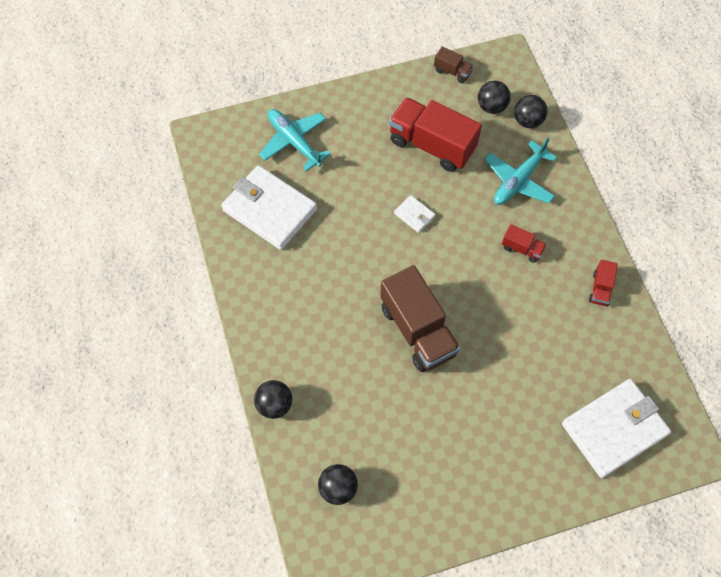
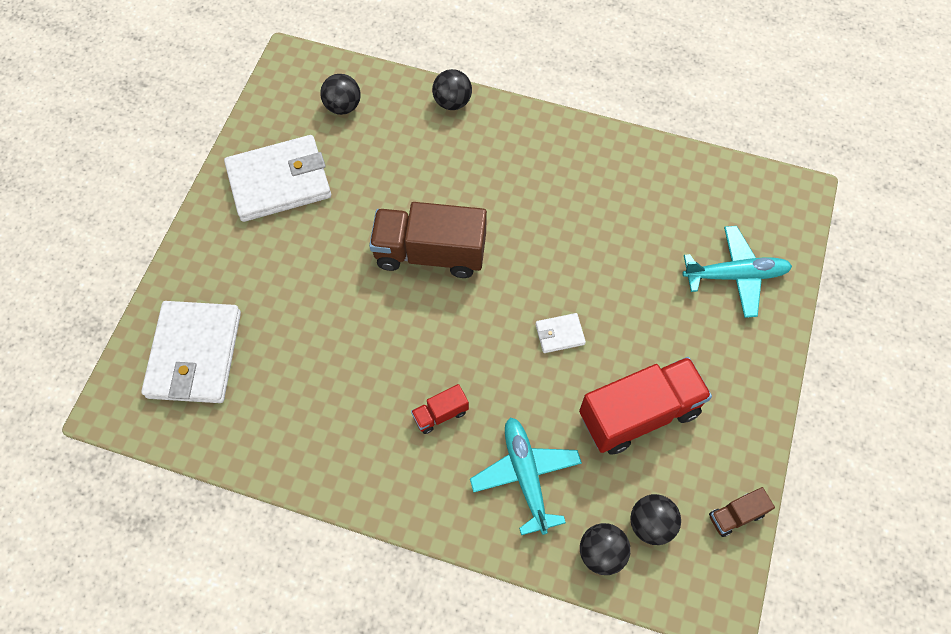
camera: 125 degrees right, 0 degrees up
(269, 210) = (660, 205): white wallet -> white wallet (279, 181)
(600, 288) = (334, 459): red truck -> none

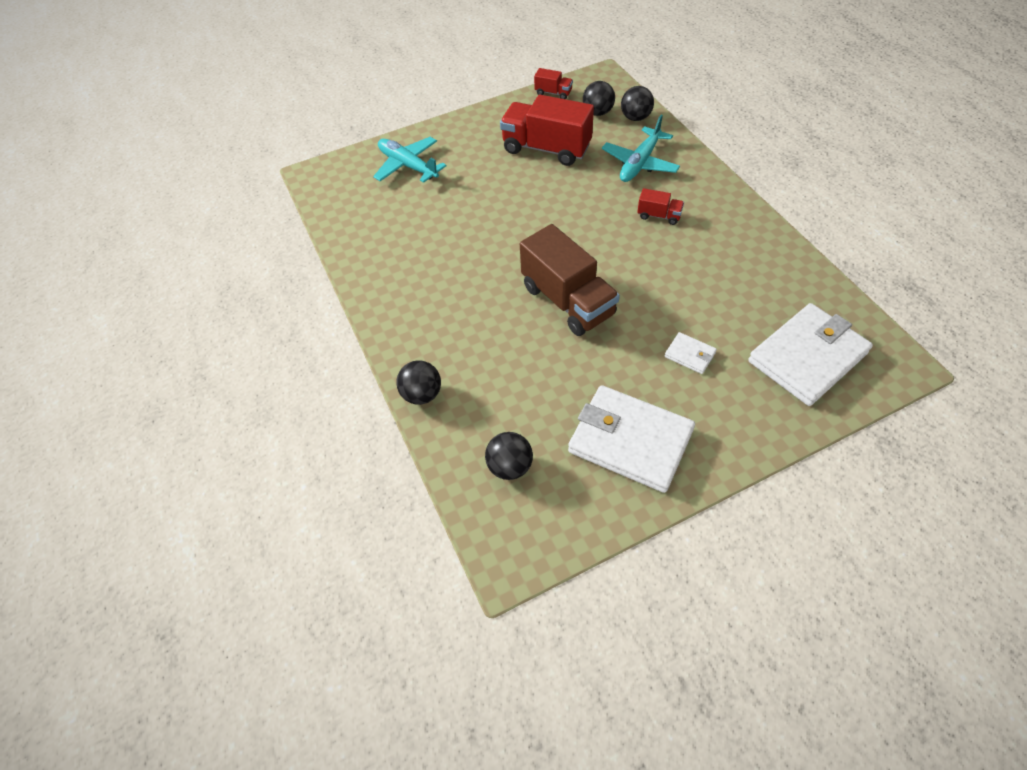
camera: 130 degrees left, 10 degrees down
(559, 334) = (541, 205): white wallet -> white wallet (689, 354)
(736, 515) = (553, 93): brown truck -> red truck

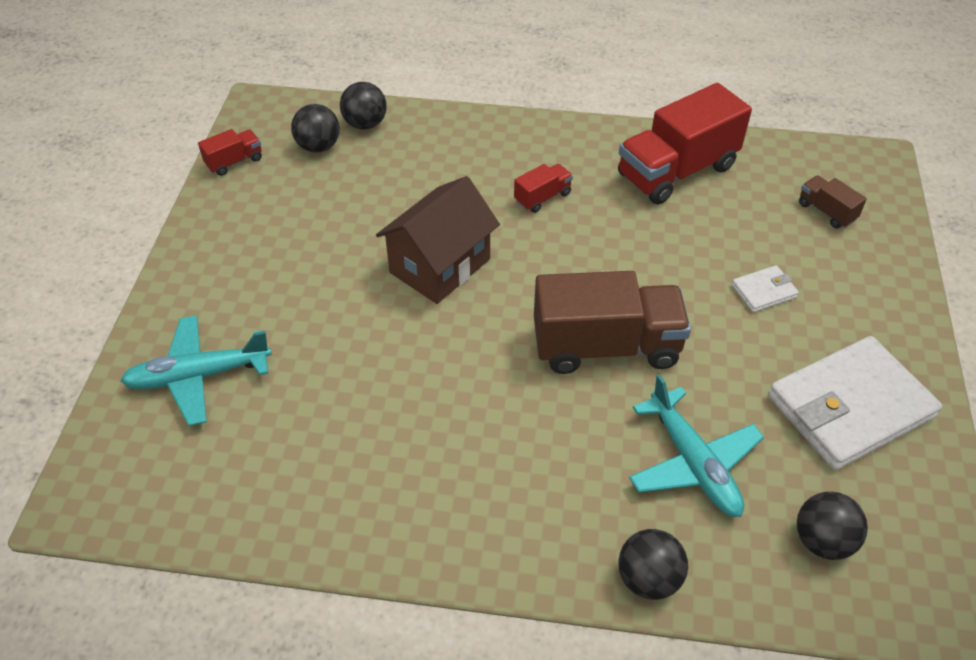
camera: 60 degrees left, 5 degrees down
(546, 149) = (329, 223): red truck -> red truck (676, 171)
(559, 204) = (440, 266): none -> brown house
(639, 163) = (444, 164): turquoise plane -> turquoise plane (693, 463)
(807, 357) = (826, 211): white wallet -> brown truck

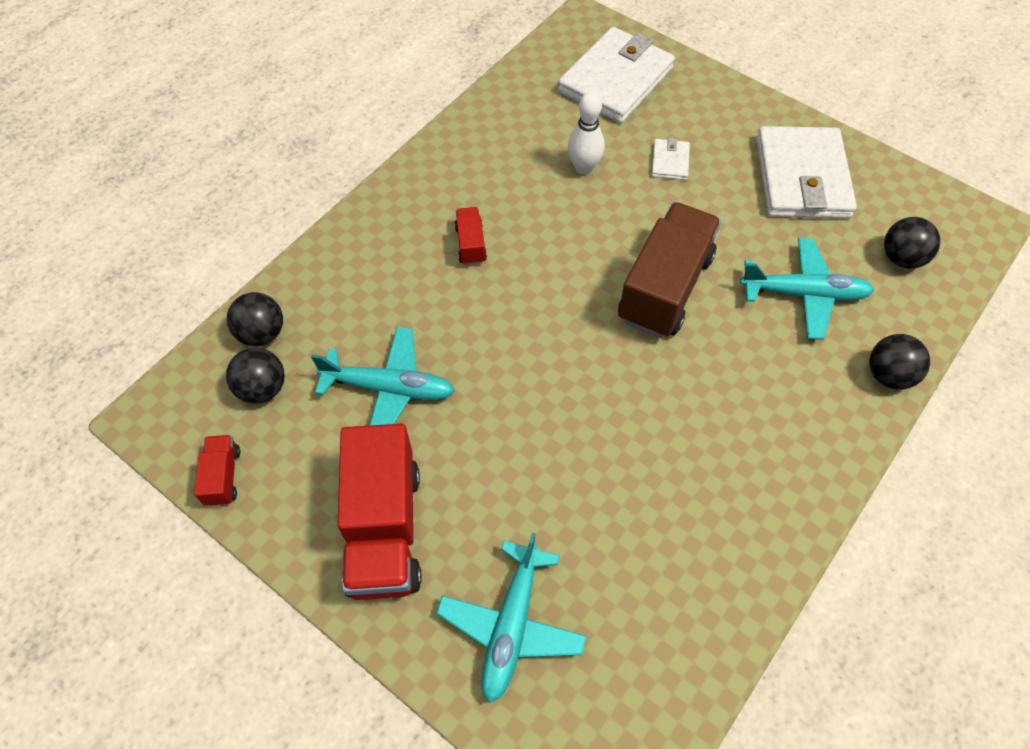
camera: 60 degrees left, 10 degrees up
(365, 212) = (389, 388): none -> turquoise plane
(440, 266) = (501, 360): brown house -> none
(676, 171) = (507, 140): red truck -> red truck (384, 529)
(695, 233) = (584, 167): none -> white bowling pin
(826, 211) = (615, 80): brown truck -> white wallet

